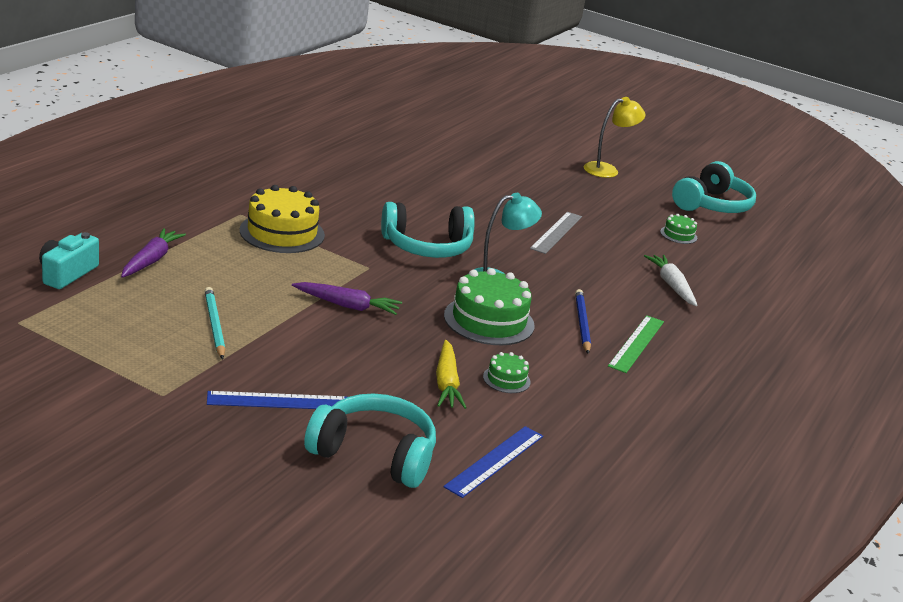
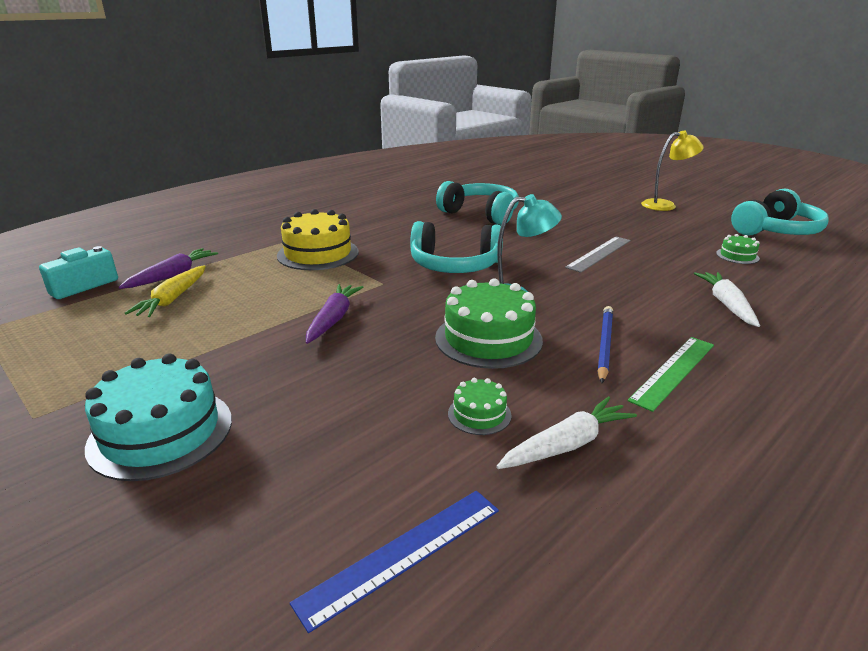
camera: 20 degrees right, 0 degrees up
(214, 325) = (173, 337): turquoise pencil -> none
(278, 401) = (161, 432): blue ruler -> turquoise cake
(347, 305) = (333, 319): purple carrot -> purple carrot turned 105 degrees counterclockwise
(374, 454) = (223, 527): turquoise headphones -> turquoise headphones (481, 214)
(446, 383) = (396, 416): yellow carrot -> yellow carrot (173, 299)
(573, 397) = (566, 445): none -> white carrot

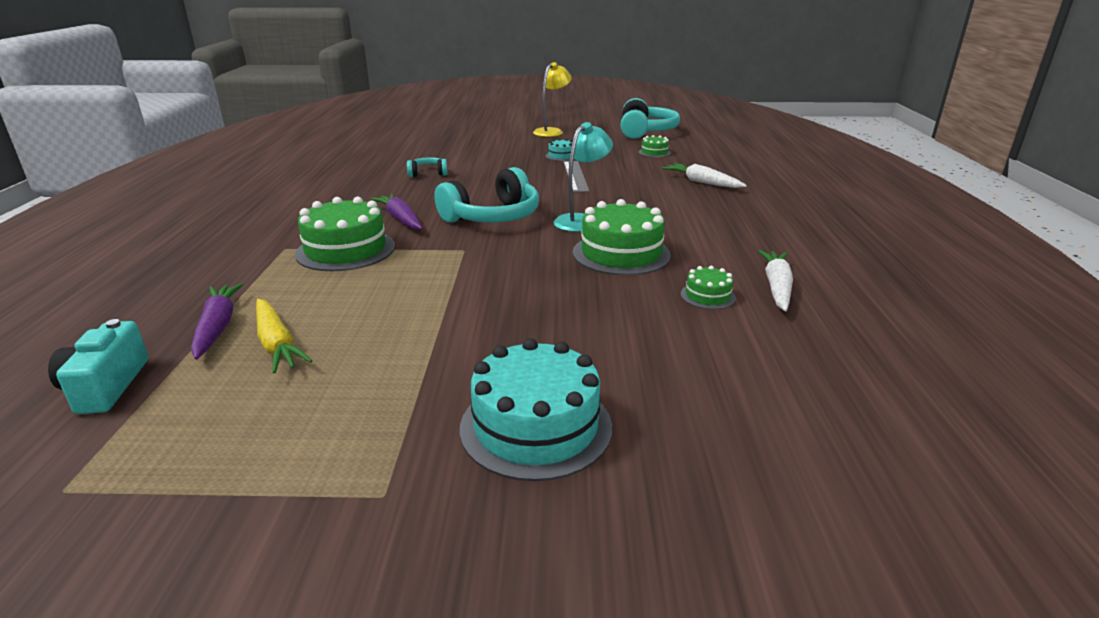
camera: 45 degrees left, 0 degrees up
(318, 253) = (346, 250): yellow cake -> green cake
(333, 319) = (484, 290): purple carrot -> purple carrot (400, 219)
(402, 553) = (820, 380): blue ruler -> none
(481, 214) = (428, 173): turquoise headphones -> turquoise headphones, size x0.49
(604, 345) = (689, 228): blue pencil -> none
(625, 231) = (561, 156): none -> turquoise cake
(673, 371) = (747, 227): green ruler -> none

